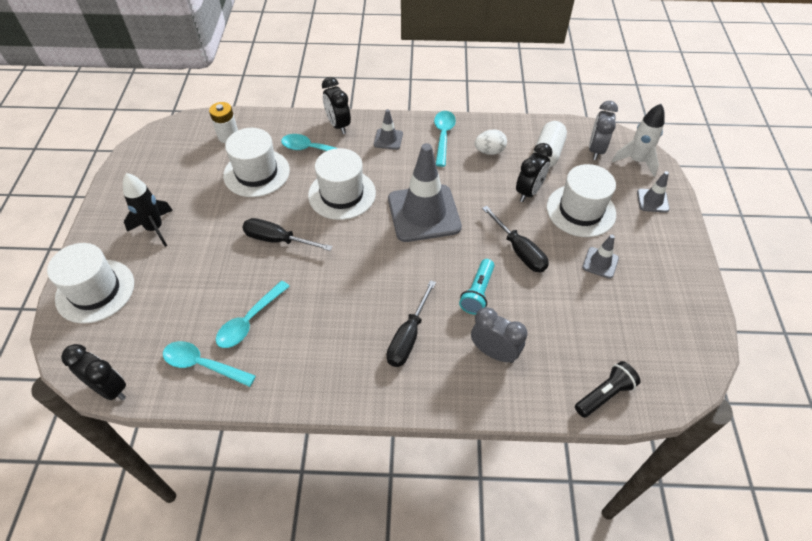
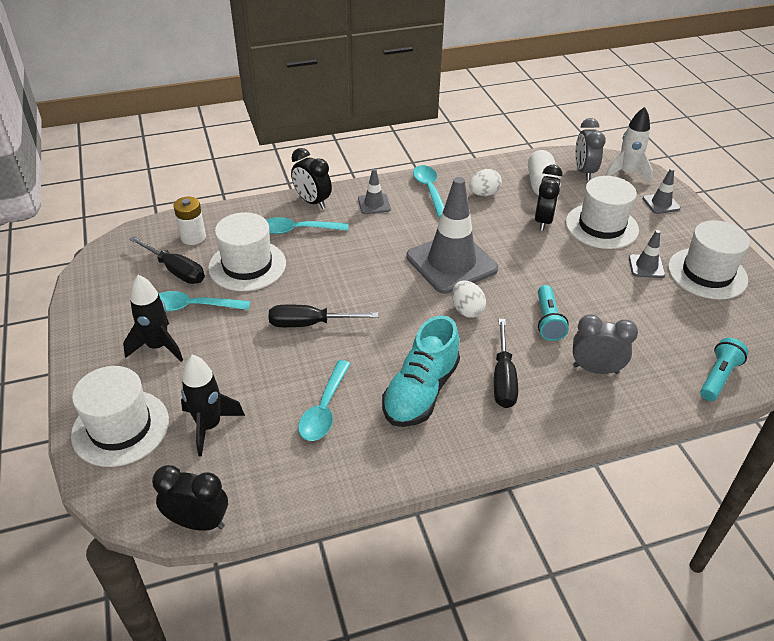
camera: 20 degrees left, 10 degrees down
(157, 309) = (209, 426): none -> black rocket
(203, 364) = (296, 466): turquoise spoon -> turquoise spoon (193, 307)
(333, 328) = (421, 391): none -> turquoise shoe
(342, 194) = (354, 265): white hat -> white hat (707, 273)
(412, 262) = (467, 310): none -> white egg
(519, 251) = (565, 274): black screwdriver -> black screwdriver (176, 270)
(604, 395) = (718, 377): black flashlight -> turquoise flashlight

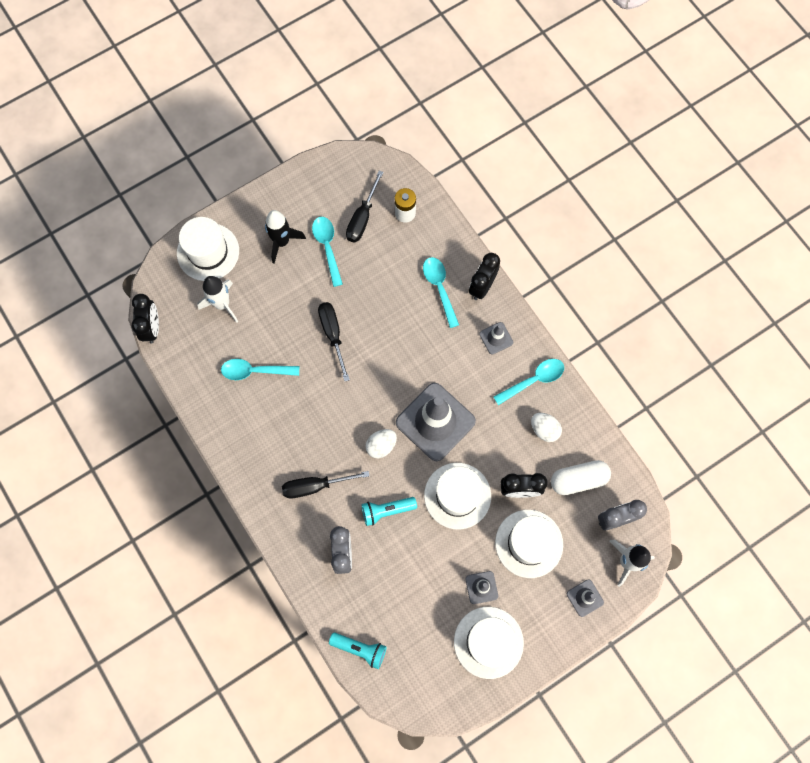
camera: 75 degrees right, 30 degrees up
(209, 426) = (222, 304): black rocket -> white rocket
(247, 265) = (384, 266): white hat -> white hat (457, 495)
(421, 391) = (287, 431): turquoise shoe -> none

